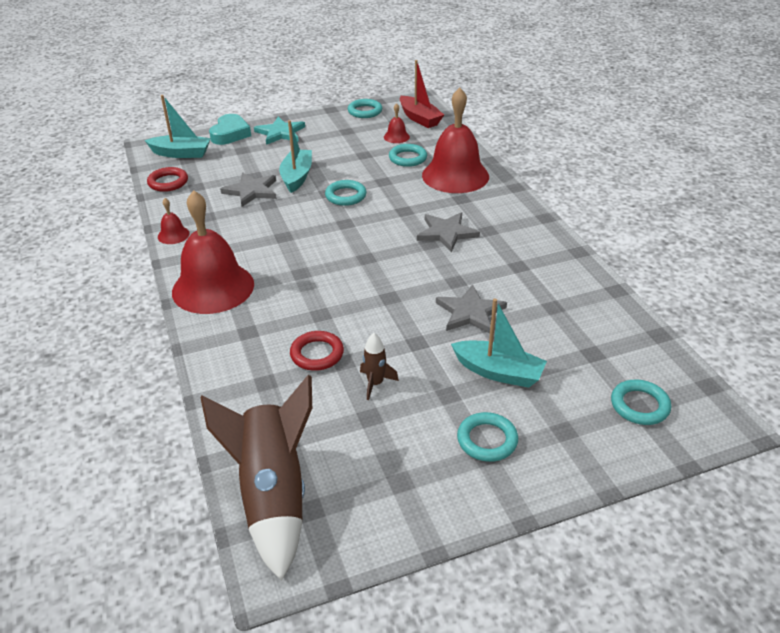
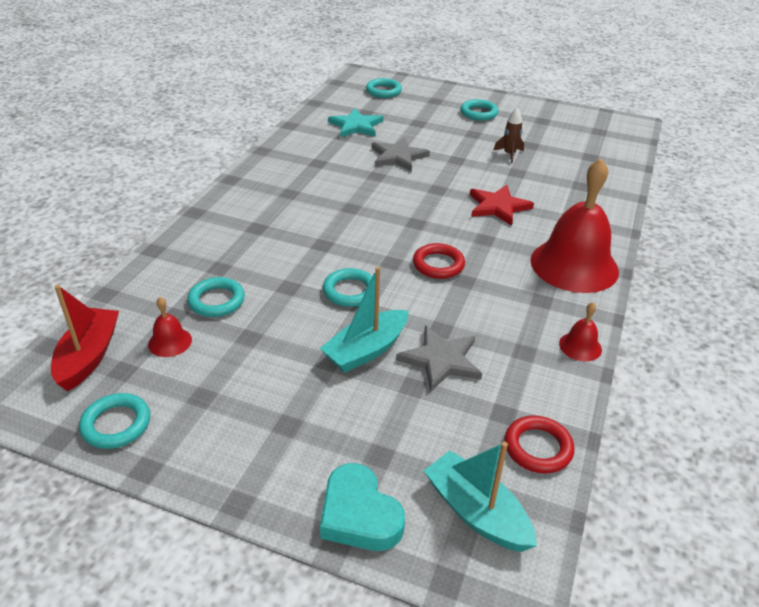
camera: 140 degrees left, 0 degrees up
(230, 134) = (359, 515): turquoise heart -> turquoise heart turned 90 degrees counterclockwise
(273, 495) = (615, 142): brown rocket -> none
(280, 133) = (287, 458): turquoise star -> turquoise star (356, 126)
(317, 354) = (530, 183): red ring -> red ring (438, 264)
(320, 308) = (498, 207): none -> red star
(446, 233) = (323, 207): grey star -> none
(455, 175) = (216, 252): red bell -> none
(498, 372) = (430, 128): turquoise boat -> none

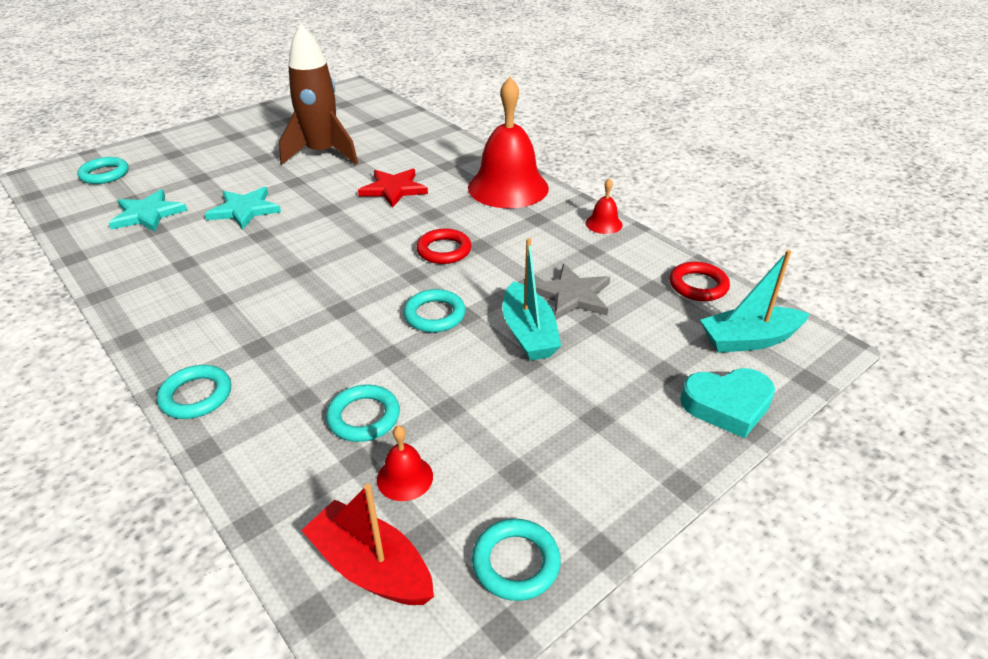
camera: 60 degrees left, 0 degrees up
(398, 157) = (244, 210): grey star -> turquoise star
(479, 113) = (233, 141): turquoise ring -> turquoise ring (196, 396)
(509, 154) = (322, 154): brown rocket -> brown rocket, size x2.31

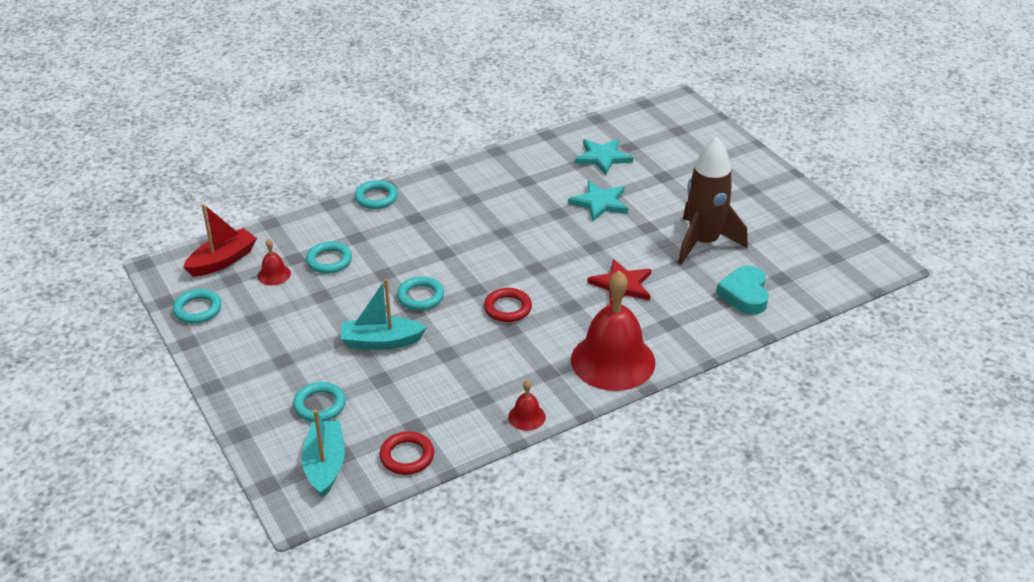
camera: 100 degrees right, 0 degrees up
(104, 174) = (676, 129): turquoise ring -> turquoise ring (320, 405)
(572, 295) = (419, 373): grey star -> none
(727, 405) = (263, 428): turquoise heart -> turquoise heart (745, 294)

